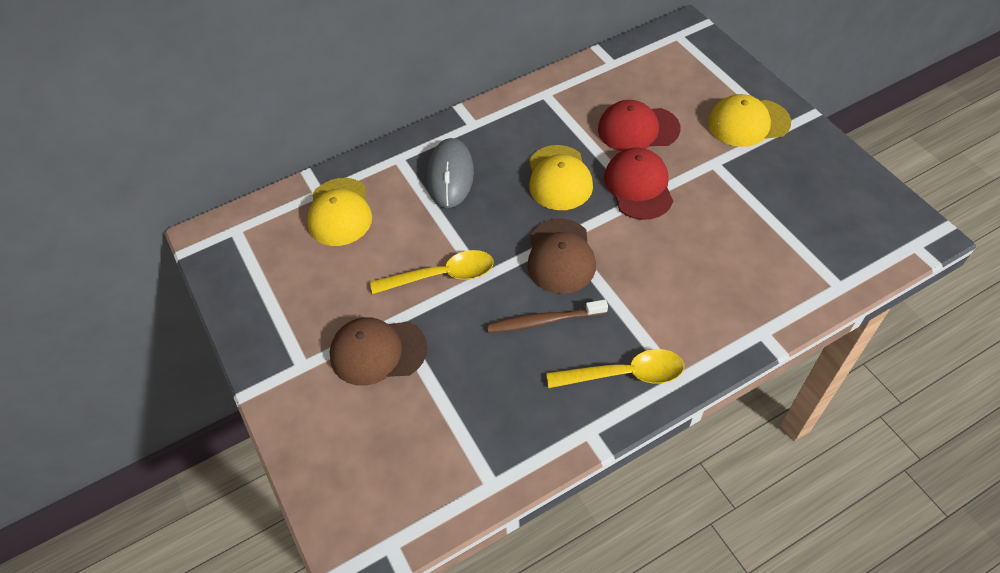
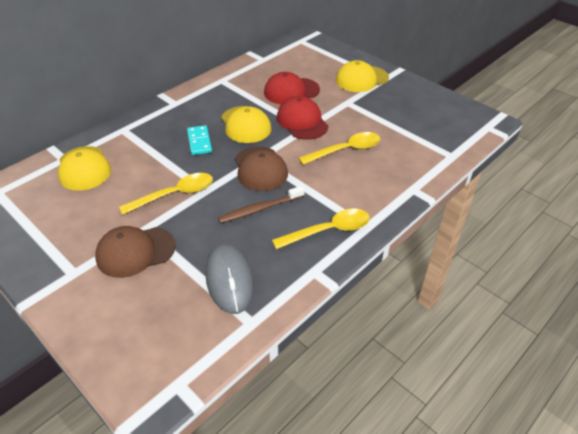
camera: 20 degrees left, 10 degrees down
(450, 175) = (165, 134): grey mouse -> grey mouse (229, 280)
(491, 196) = (199, 142): none -> turquoise domino
(686, 248) = (345, 150): none -> yellow spoon

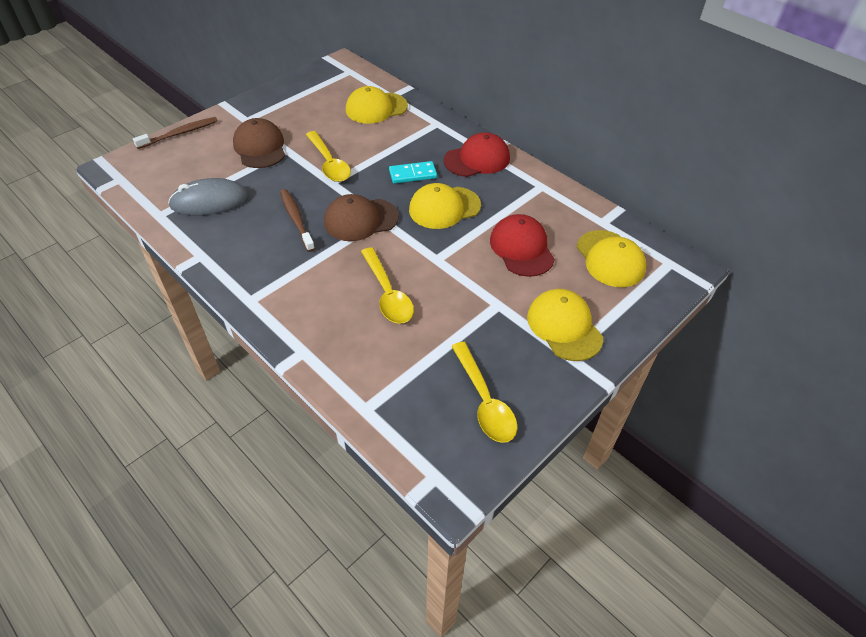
camera: 90 degrees right, 5 degrees up
(86, 339) = (179, 134): none -> brown toothbrush
(299, 59) = (610, 259): none -> yellow cap
(302, 121) = (450, 256): red cap -> red cap (477, 159)
(328, 231) = (252, 269): yellow spoon -> yellow spoon (484, 400)

